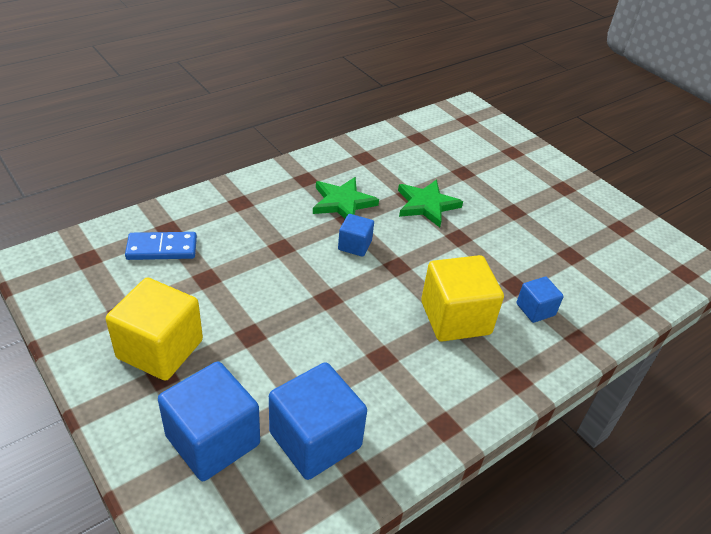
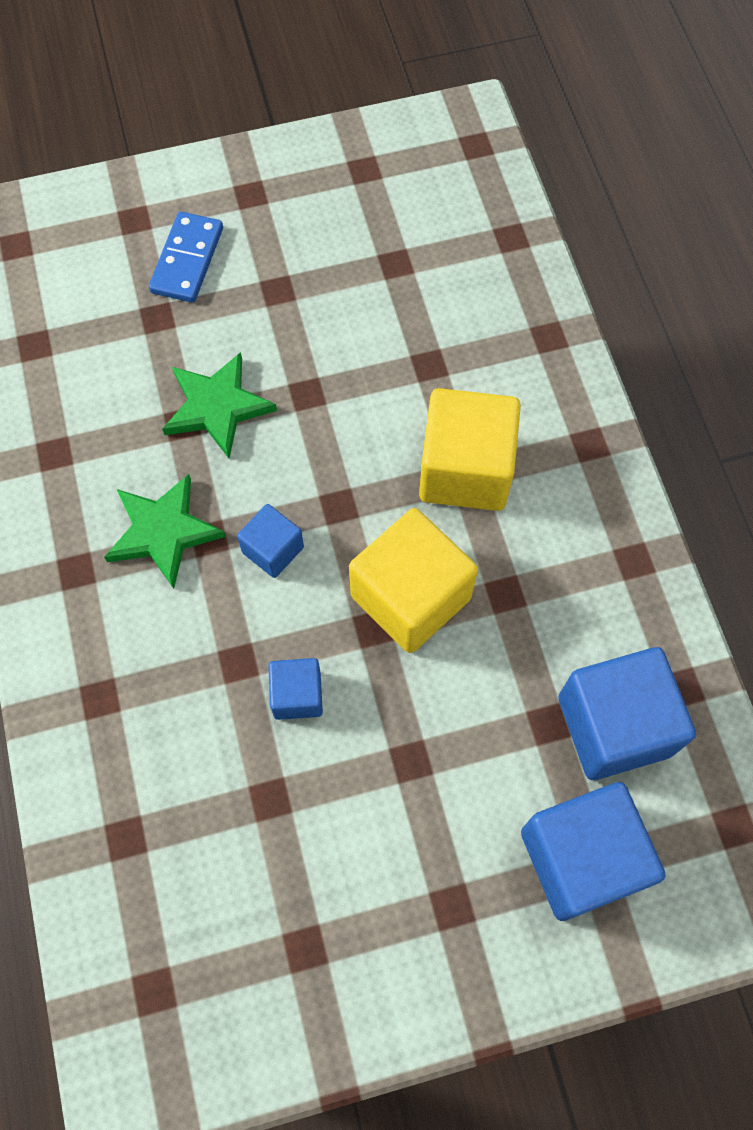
camera: 65 degrees left, 25 degrees up
(160, 349) = (399, 901): yellow cube -> yellow cube (410, 597)
(162, 248) = (173, 858): blue domino -> blue domino (187, 260)
(535, 309) = (482, 362): blue cube -> blue cube (297, 695)

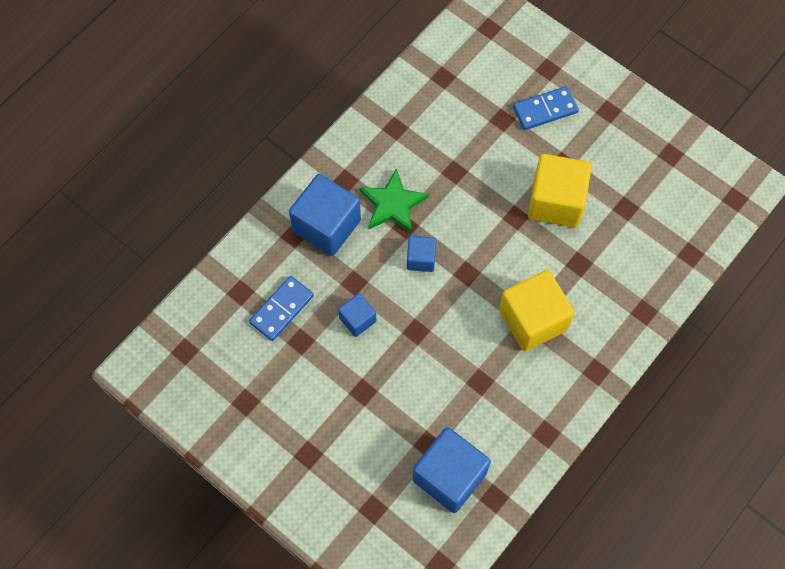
camera: 55 degrees right, 0 degrees up
(200, 793) = (282, 309): none -> blue domino
(217, 407) = (475, 181): green star -> none
(410, 597) = (444, 338): yellow cube -> yellow cube (556, 202)
(581, 858) = (372, 500): blue cube -> blue cube (326, 226)

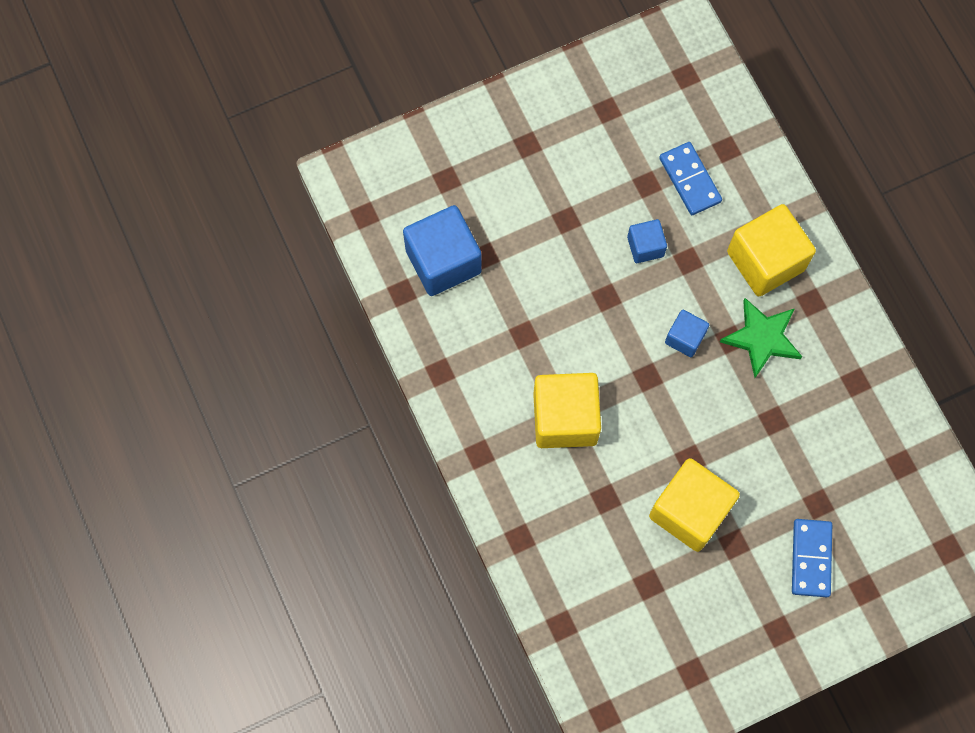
camera: 115 degrees right, 5 degrees up
(326, 226) = (765, 261): blue cube -> yellow cube

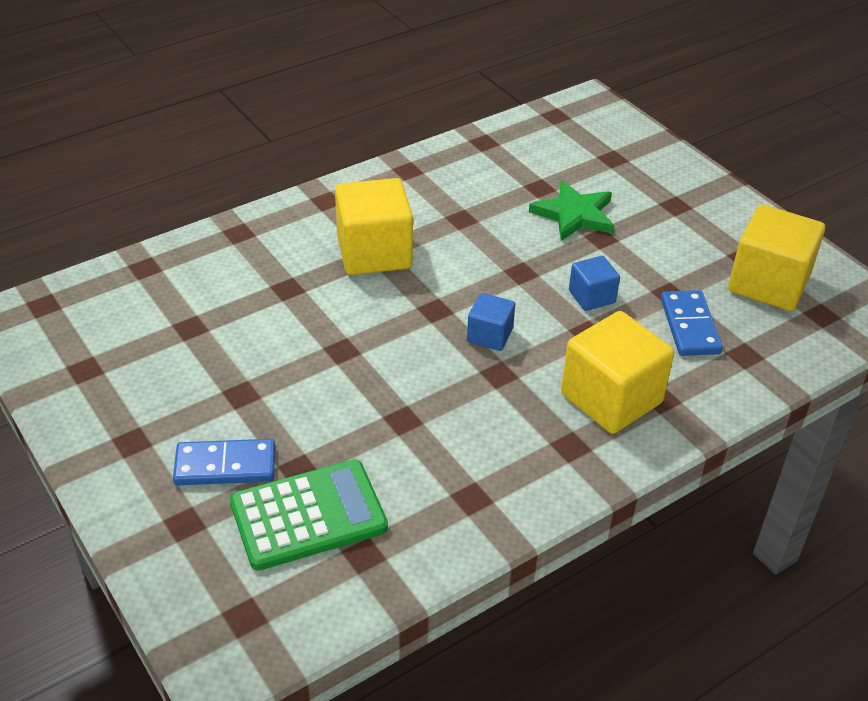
camera: 80 degrees right, 30 degrees down
(443, 261) = (524, 163): blue cube -> none
(689, 180) = (689, 326): blue domino -> blue domino turned 60 degrees counterclockwise
(689, 511) = (278, 353): yellow cube -> yellow cube (768, 284)
(762, 338) = (508, 402): green star -> green star (574, 214)
(864, 500) = (308, 515): none -> green calculator

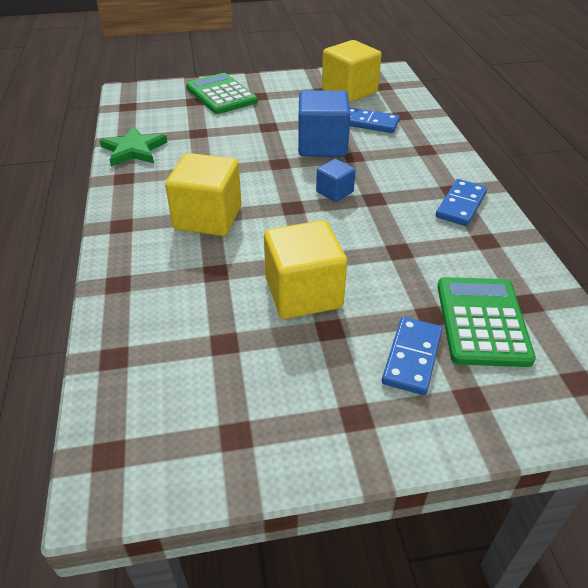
camera: 65 degrees left, 0 degrees up
(539, 460) = (461, 205): none -> blue domino
(574, 214) = (238, 129): green star -> green star (134, 150)
(591, 297) = (322, 145): blue cube -> blue cube, size x1.90
(611, 398) = (417, 165): yellow cube -> yellow cube (303, 293)
(647, 173) = (221, 95): none -> green calculator

